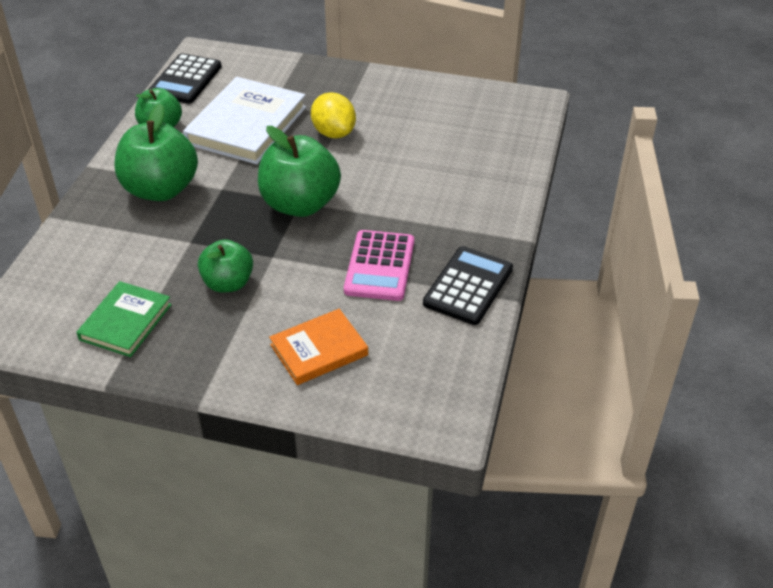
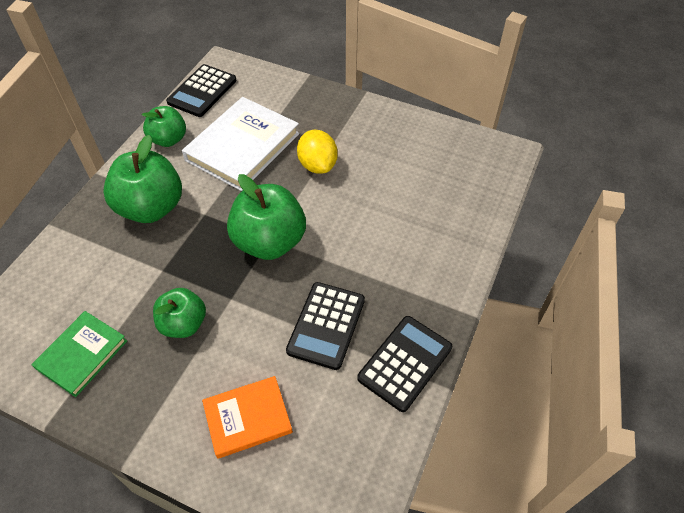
camera: 10 degrees right, 10 degrees up
(379, 266) = (326, 325): pink calculator -> black calculator

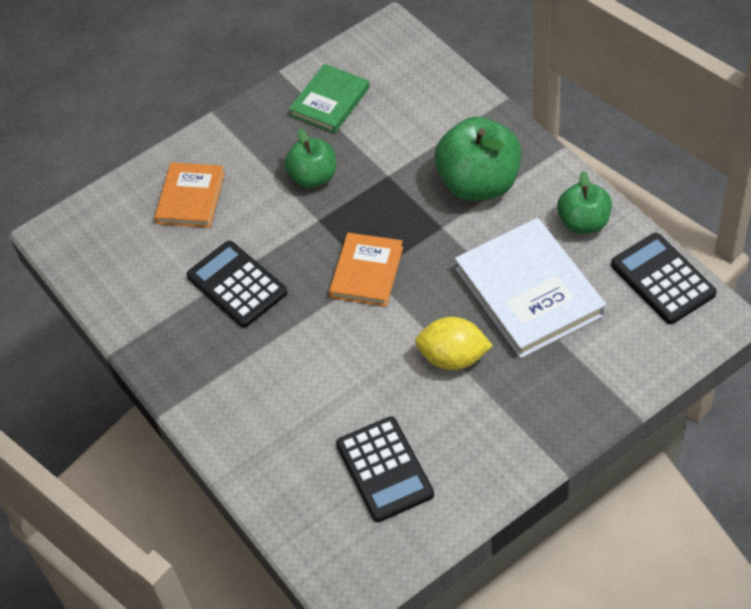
camera: 125 degrees right, 0 degrees up
(82, 355) = (330, 101): green book -> green book turned 60 degrees clockwise
(269, 242) = (367, 272): green apple -> orange book
(405, 363) = (156, 331): black calculator -> black calculator (384, 469)

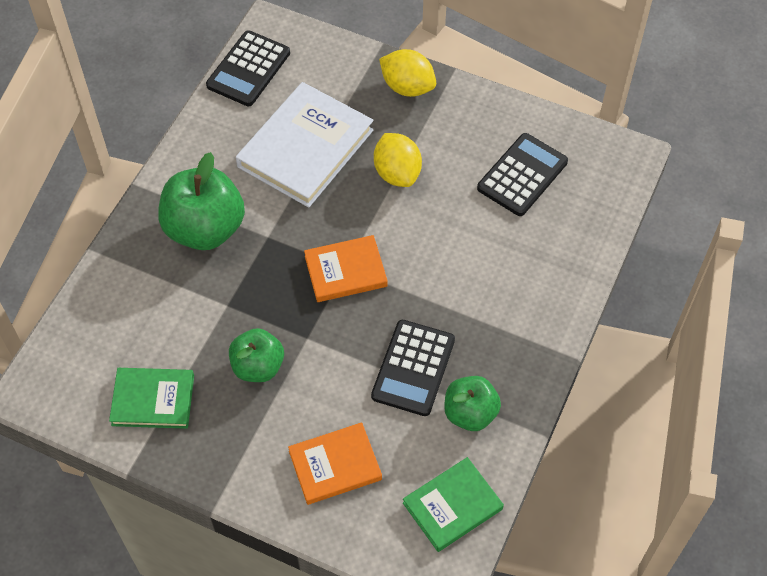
camera: 125 degrees left, 5 degrees up
(100, 262) = (452, 506): none -> green book
(562, 414) = (407, 87): none -> yellow lemon
(584, 222) = (214, 138): green apple -> green apple (470, 413)

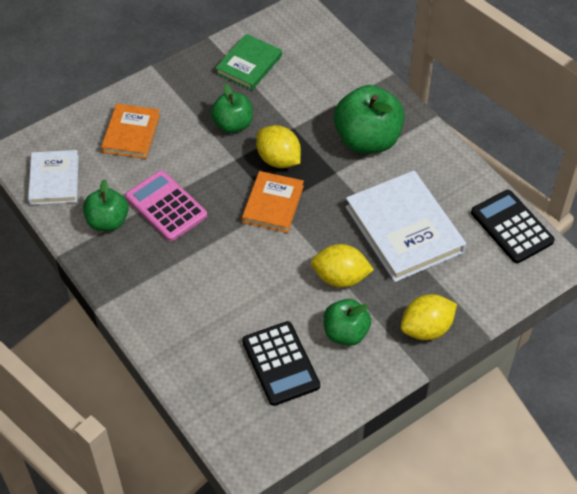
camera: 120 degrees right, 5 degrees down
(282, 296) = (278, 159): none -> yellow lemon
(413, 368) = (166, 206): black calculator -> pink calculator
(452, 506) = (54, 180): green book -> white book
(454, 142) = (345, 333): none -> green apple

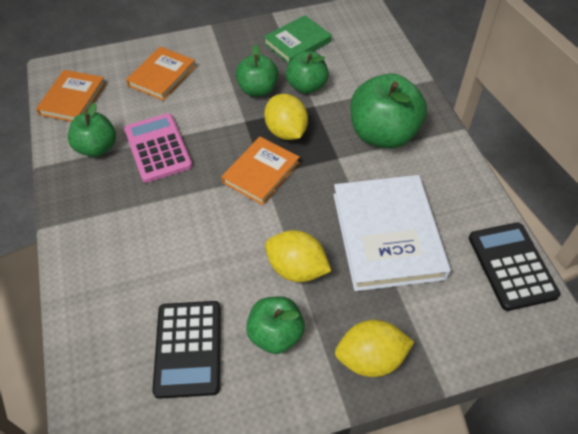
camera: 20 degrees right, 0 degrees up
(54, 180) = (73, 99): white book -> orange book
(278, 109) = (307, 86): none -> green apple

